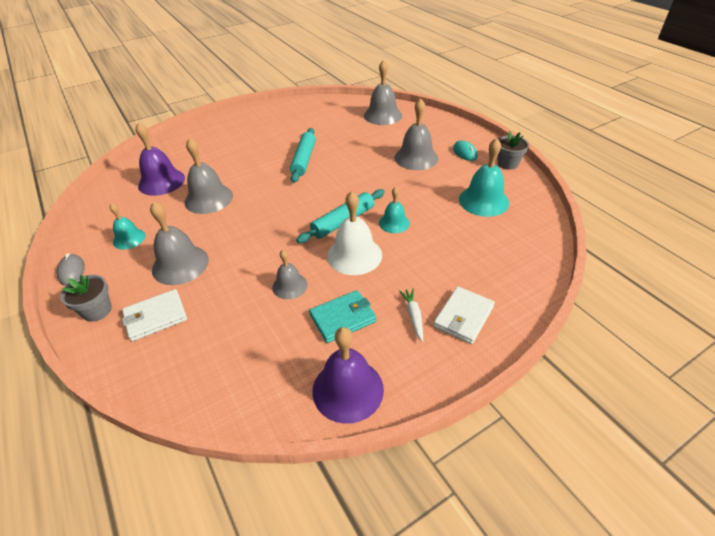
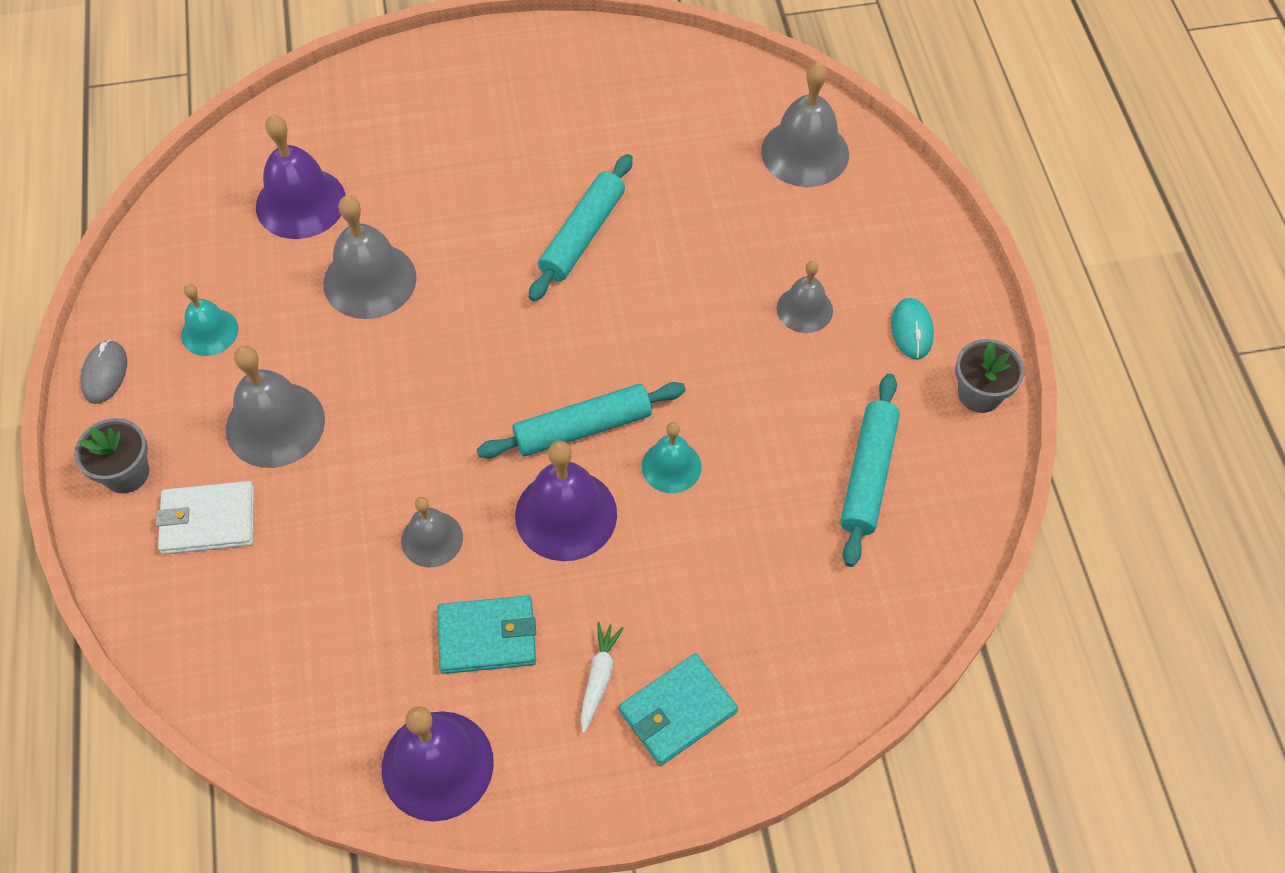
camera: 20 degrees right, 15 degrees up
(354, 255) = (566, 514): white bell -> purple bell
(416, 158) = (804, 309): grey bell -> grey bell, size x0.60
(463, 317) = (677, 711): white wallet -> turquoise wallet
(483, 201) = (868, 475): turquoise bell -> turquoise rolling pin

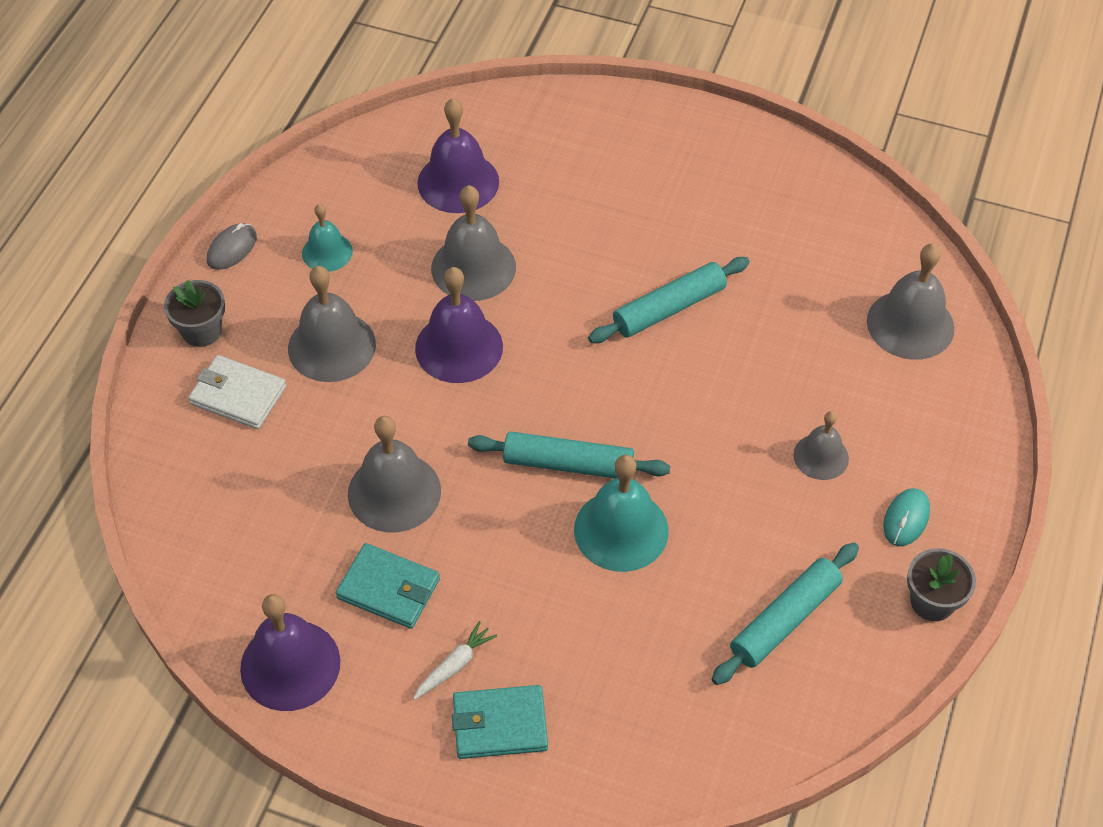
camera: 30 degrees right, 5 degrees down
(432, 539) = (394, 492): grey bell -> grey bell, size x1.67
(566, 514) = (510, 525): purple bell -> purple bell (459, 347)
(671, 466) = (621, 530): turquoise bell -> turquoise bell, size x1.67

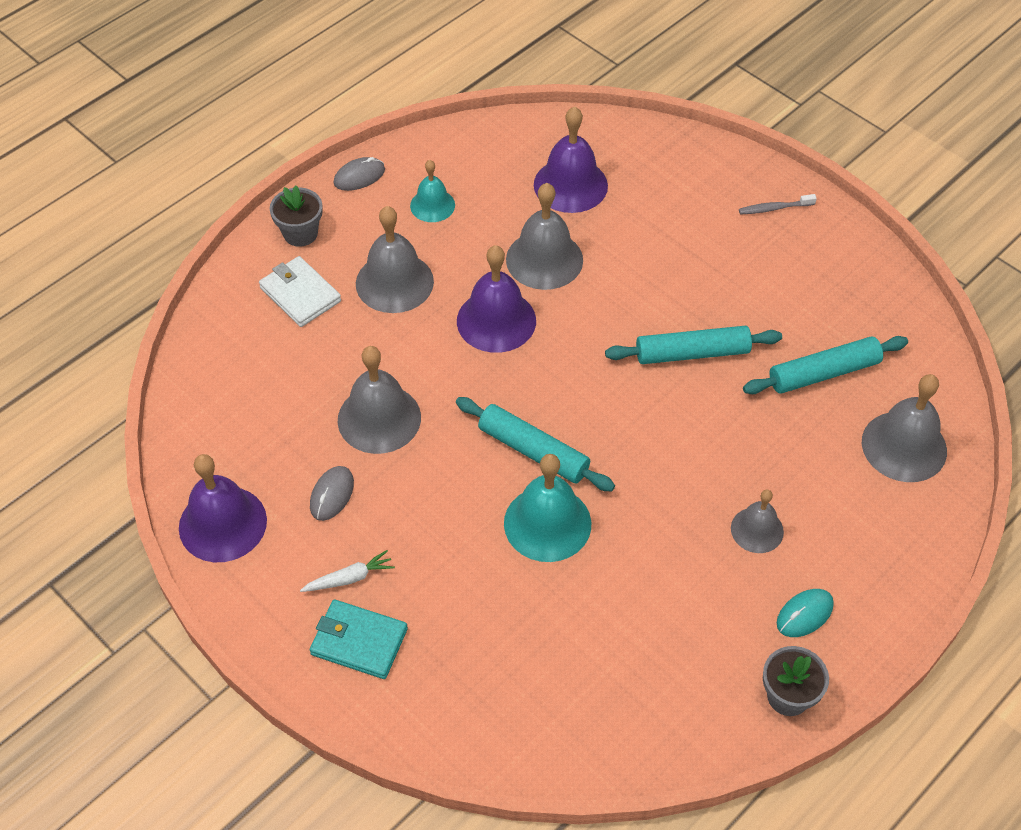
camera: 25 degrees right, 0 degrees up
(389, 589) = (332, 495): turquoise wallet -> grey mouse
(670, 137) = (774, 208): none -> grey toothbrush
(785, 619) = (646, 656): turquoise rolling pin -> turquoise rolling pin (824, 373)

